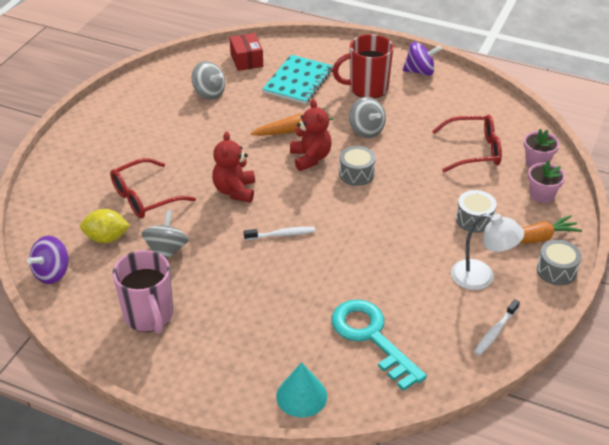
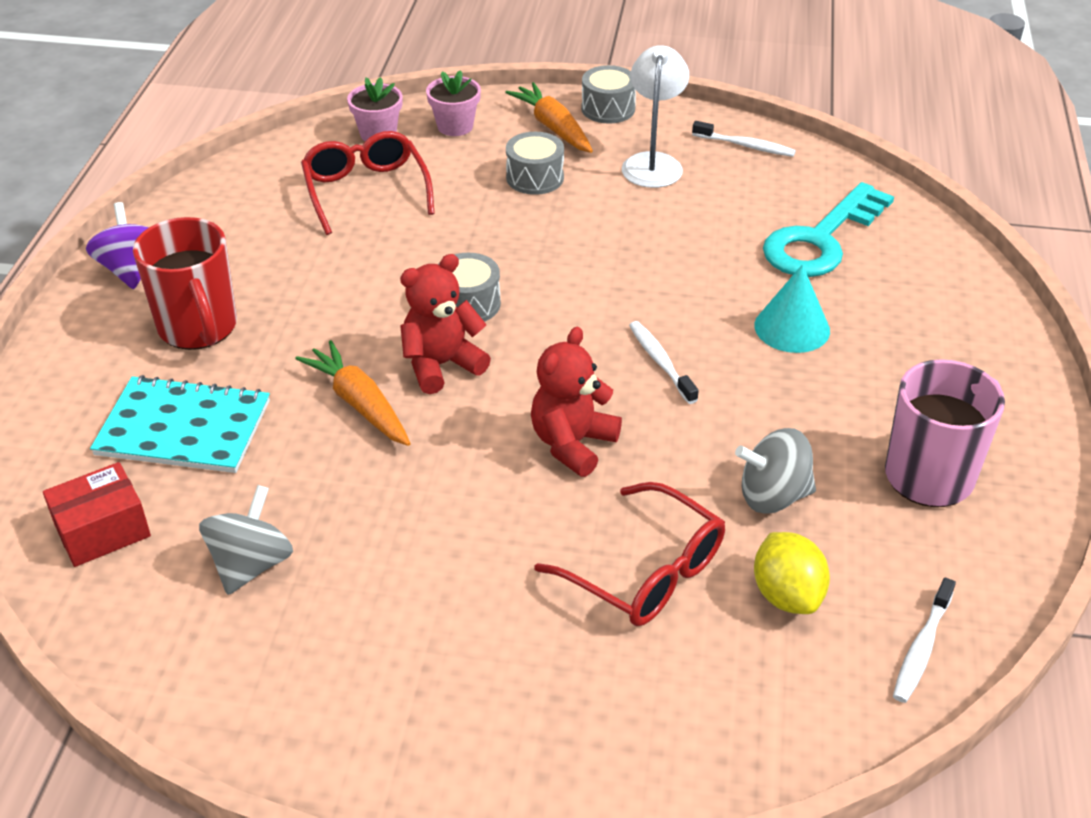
camera: 105 degrees left, 0 degrees up
(52, 273) = (921, 648): purple spinning top -> white toothbrush
(235, 191) = (572, 444): red teddy bear -> red teddy bear turned 135 degrees clockwise
(301, 396) = (962, 284): turquoise cone -> turquoise cone (792, 328)
(366, 130) = (338, 310): grey spinning top -> none

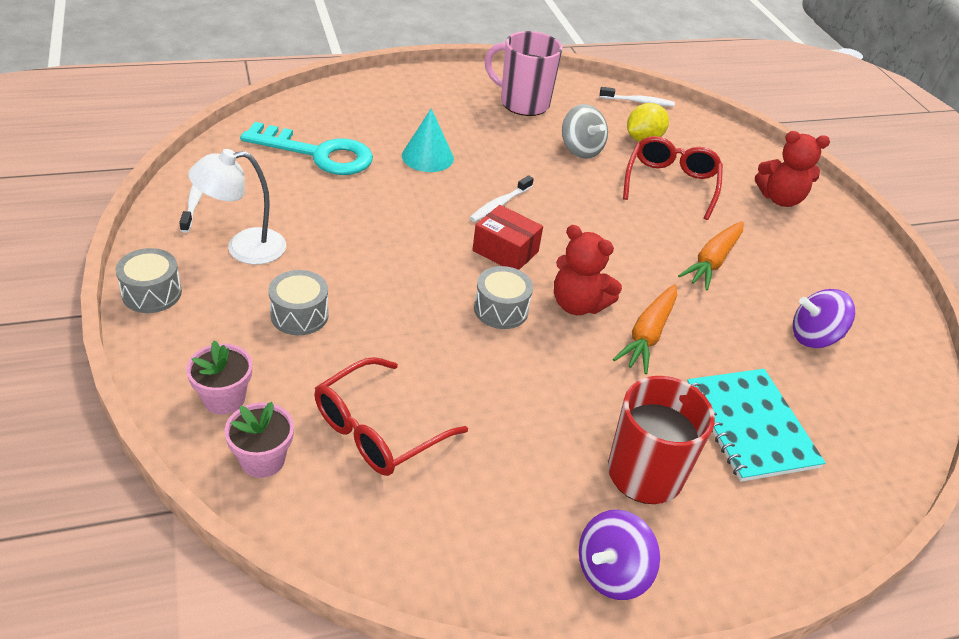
camera: 120 degrees left, 0 degrees up
(102, 530) = (865, 426): red box -> red box (505, 251)
(251, 565) = (814, 337): grey spinning top -> purple spinning top
(553, 127) = (201, 323): orange carrot -> orange carrot (712, 261)
(572, 444) = (602, 227): red teddy bear -> red teddy bear (780, 199)

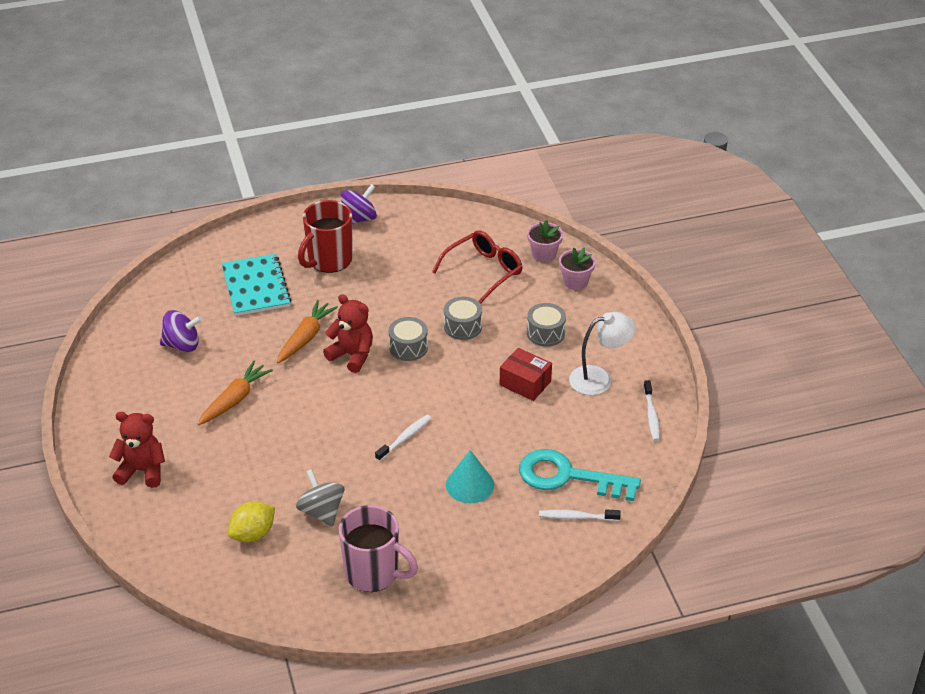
camera: 175 degrees left, 0 degrees up
(152, 293) = (647, 340): grey drum -> grey drum (463, 326)
(505, 251) = (402, 393): red box -> red box (525, 383)
(638, 102) = (241, 594): white toothbrush -> white toothbrush (576, 517)
(670, 184) = (243, 477): red glasses -> none

